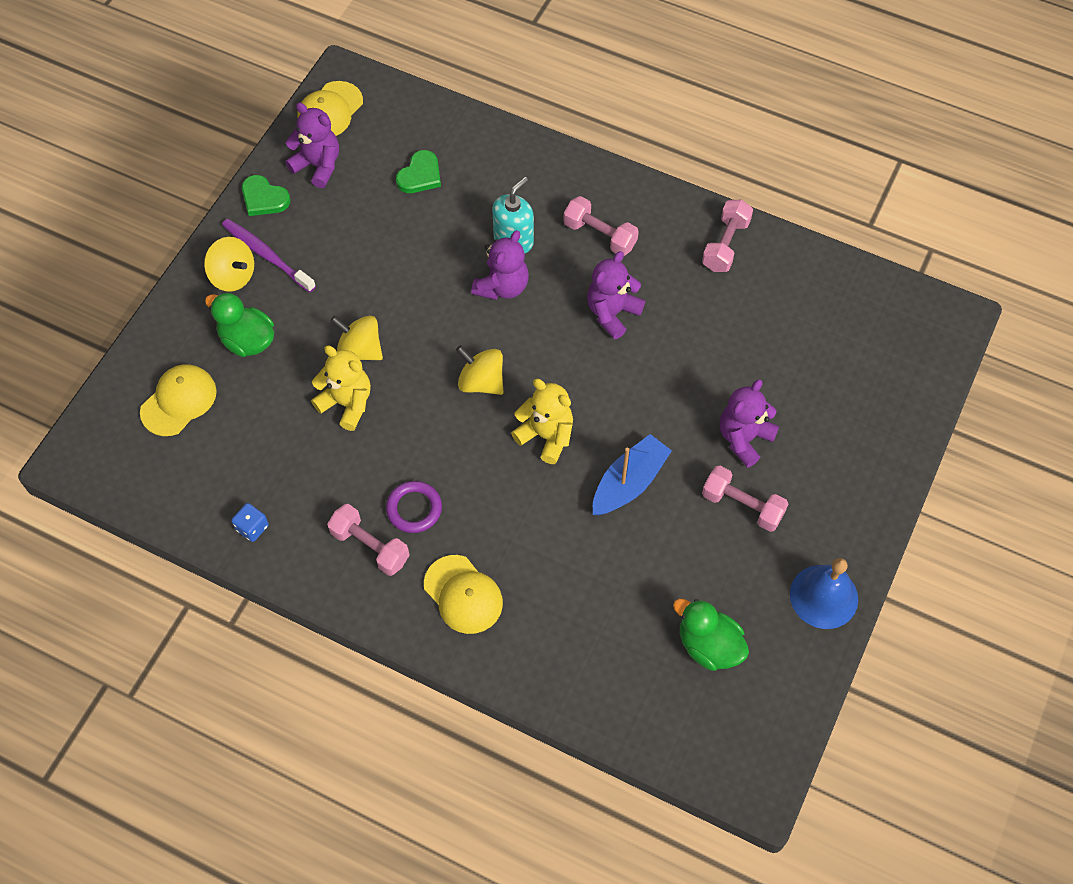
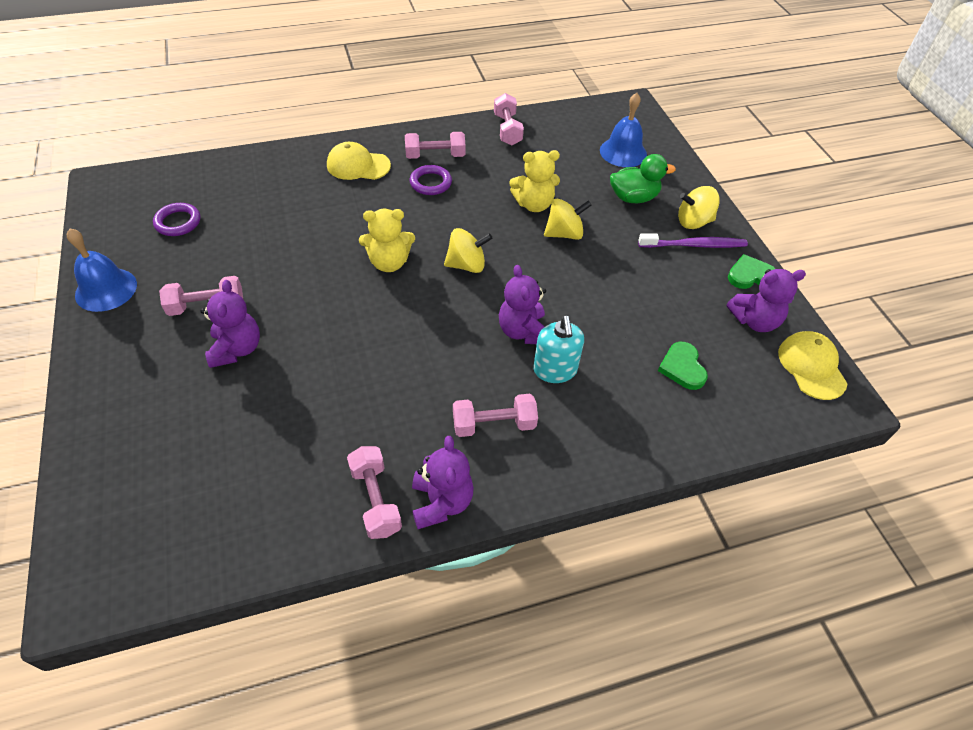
camera: 135 degrees right, 10 degrees down
(179, 401) = (623, 152): yellow cap -> blue bell
(252, 527) = (507, 130): blue dice -> pink dumbbell
(612, 313) = (421, 369): purple teddy bear -> purple teddy bear (441, 502)
(629, 482) = (305, 271): blue boat -> none
(708, 645) = (178, 222): green duck -> purple ring

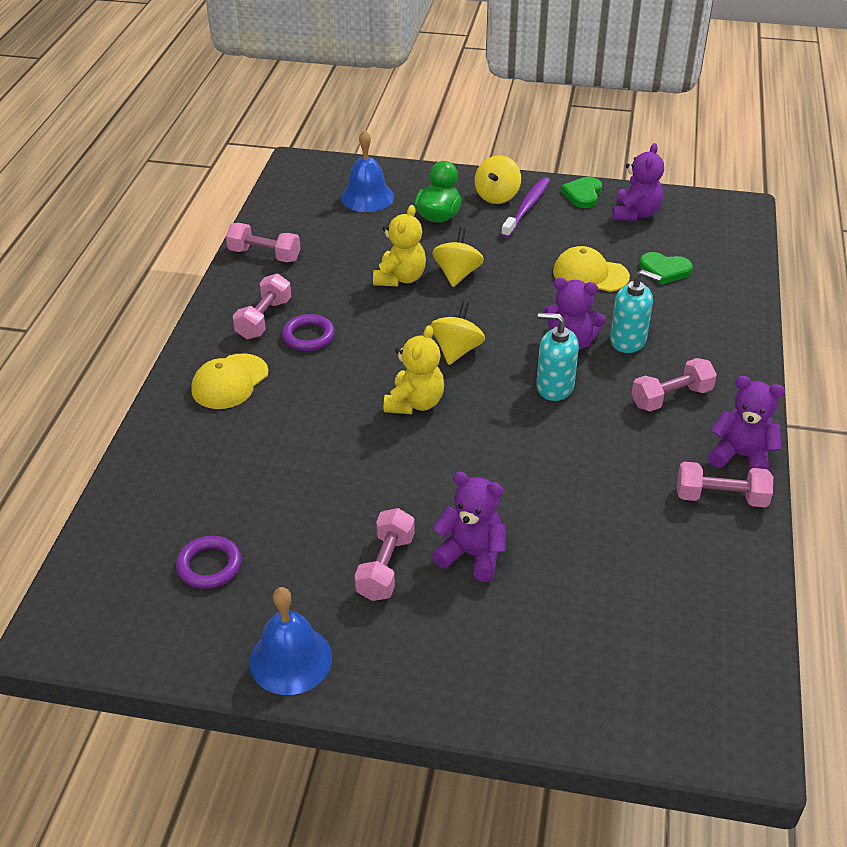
camera: 60 degrees left, 10 degrees down
(459, 338) = (554, 387): none -> turquoise soap dispenser
(494, 424) = (671, 397): pink dumbbell -> pink dumbbell turned 45 degrees clockwise
(811, 367) = (699, 208): yellow cap -> yellow cap (590, 274)

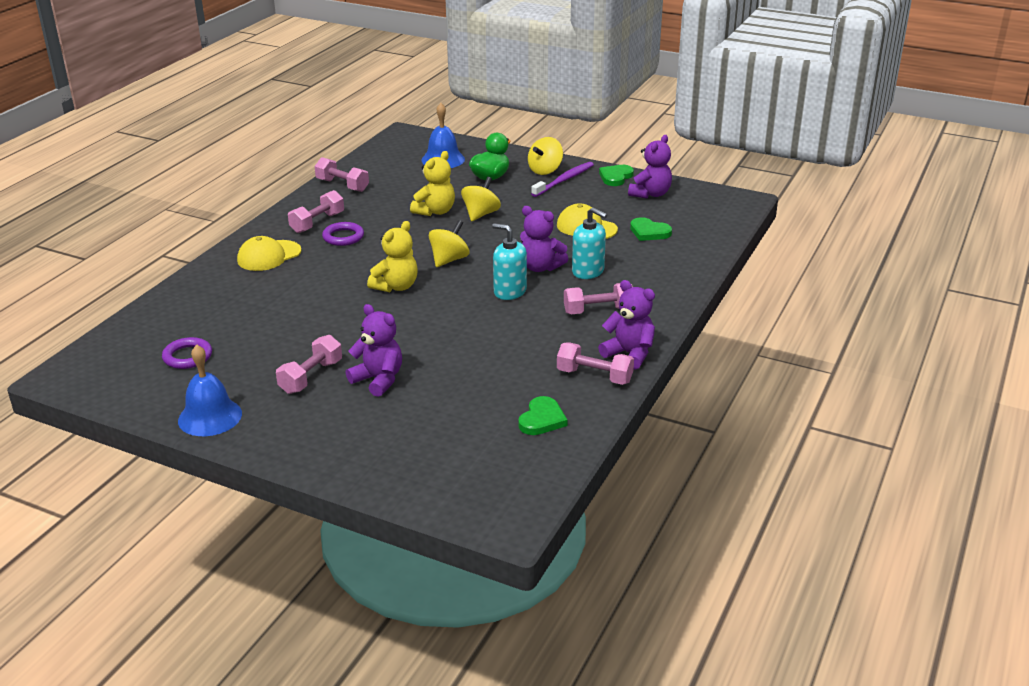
camera: 15 degrees right, 10 degrees down
(697, 576) = (542, 419): none -> green heart

